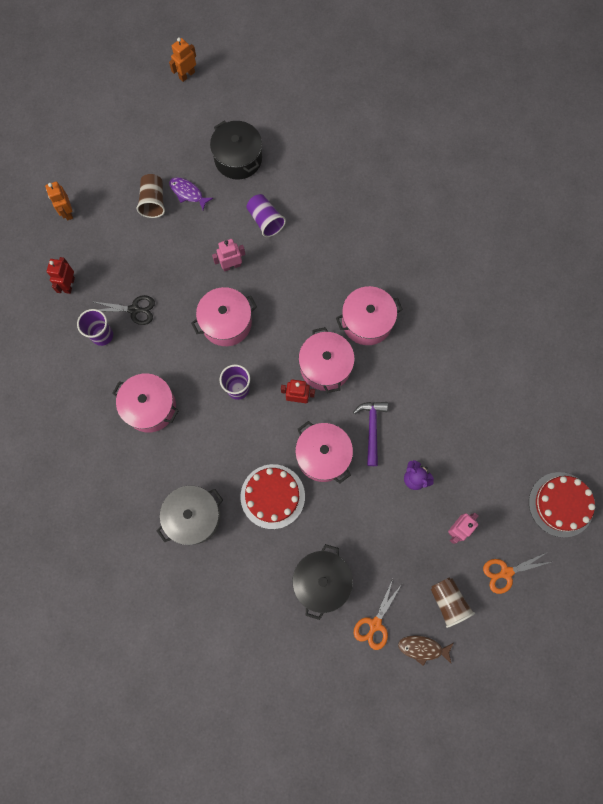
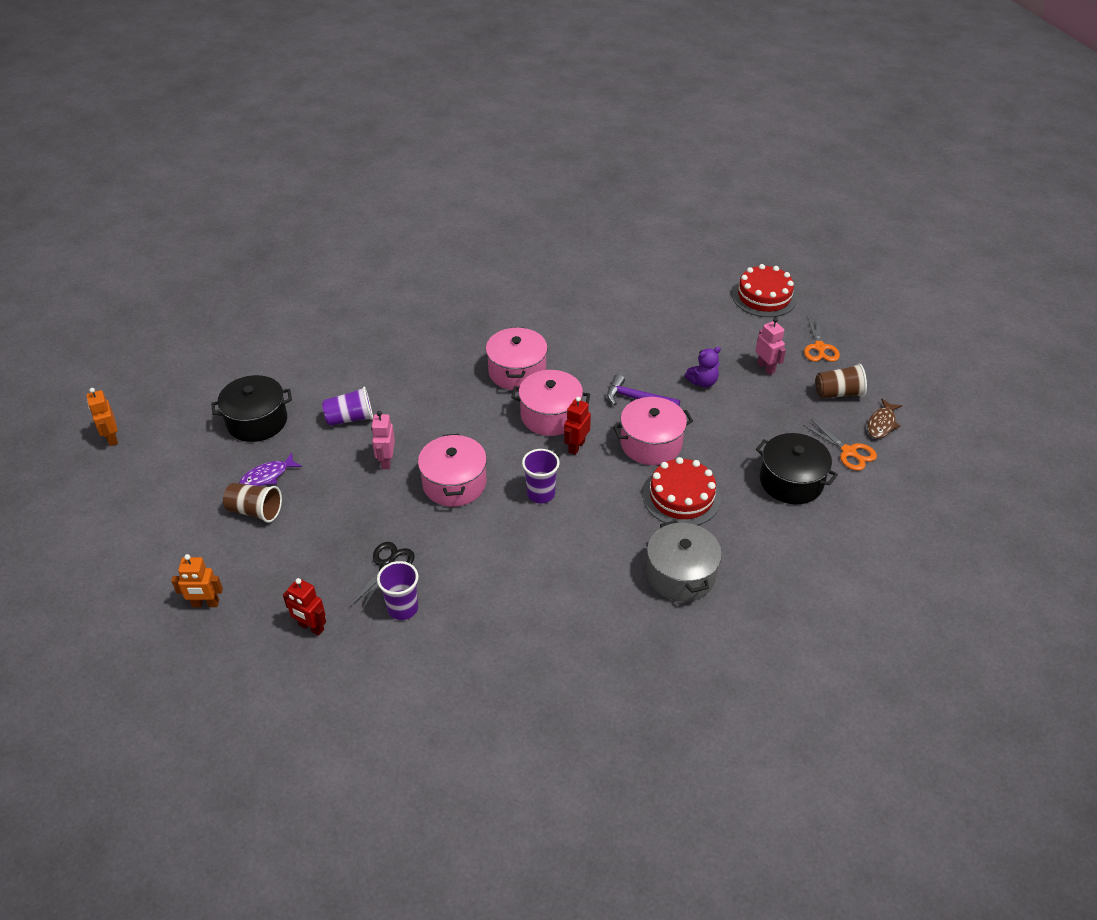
camera: 70 degrees left, 30 degrees down
(150, 407) = (524, 582): pink pot -> none

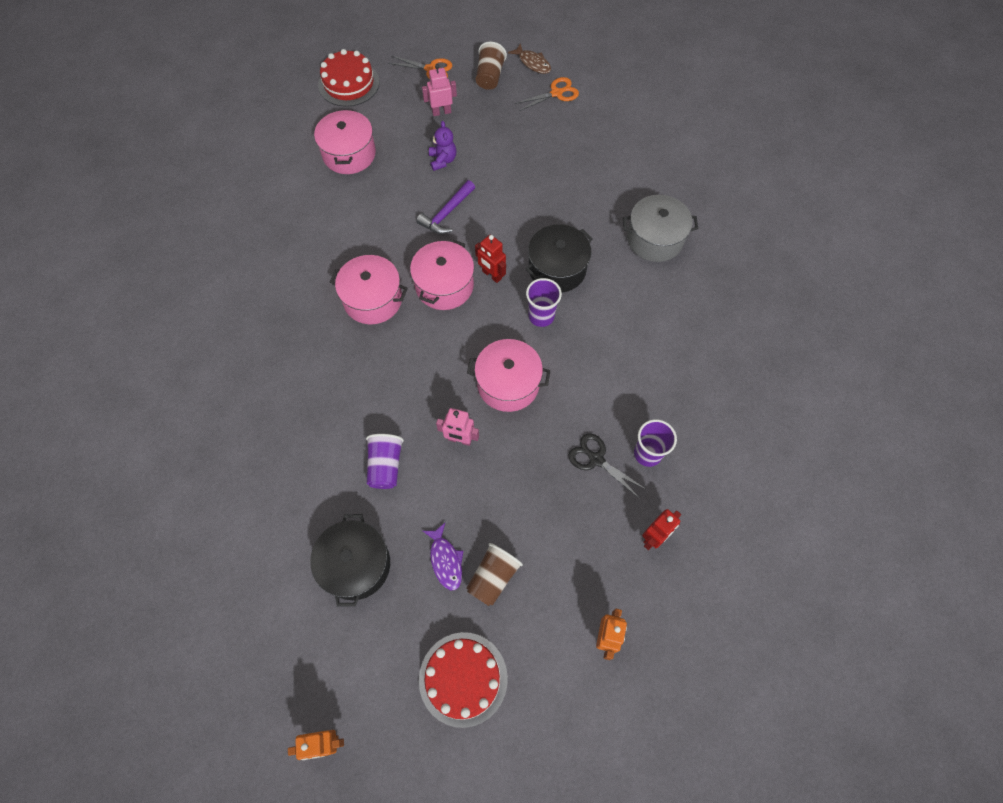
camera: 75 degrees left, 20 degrees up
(651, 444) = (506, 219): pink pot -> pink pot (349, 154)
(681, 497) = (573, 215): red cake -> red cake (463, 678)
(791, 481) = (577, 139): black pot -> black pot (557, 269)

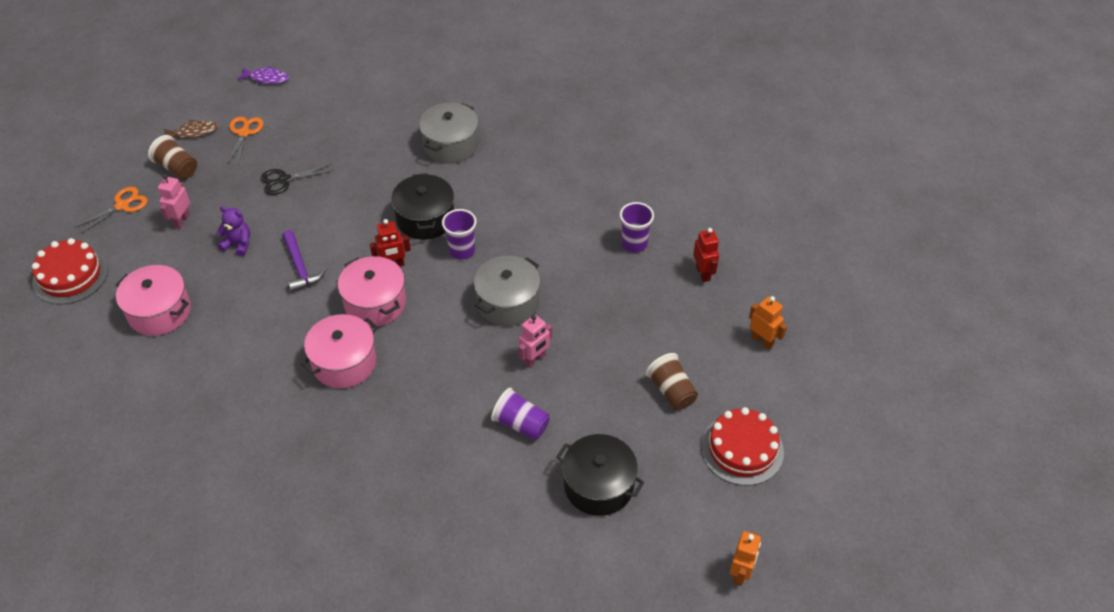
camera: 60 degrees left, 15 degrees down
(445, 560) = (636, 417): purple fish -> purple fish (267, 78)
(508, 384) = (508, 302): pink pot -> grey pot
(596, 459) = (617, 277): black scissors -> black scissors (285, 180)

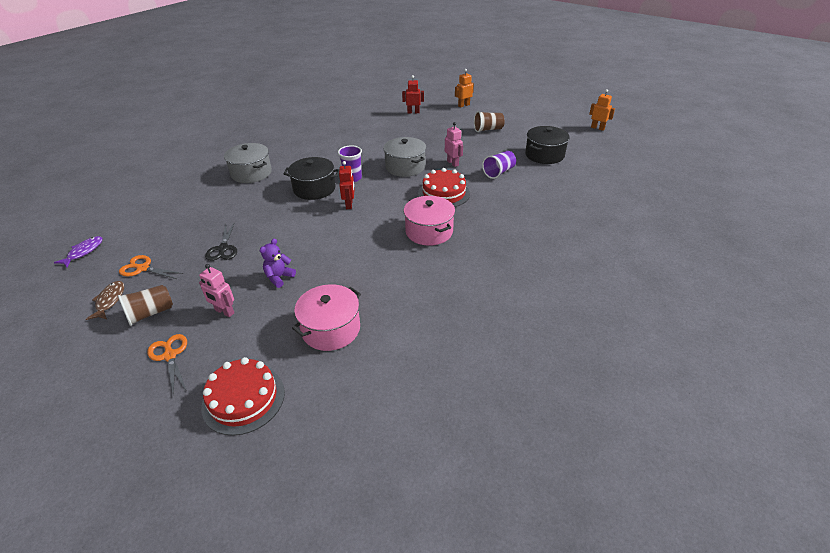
camera: 75 degrees left, 10 degrees down
(300, 267) = (326, 246): purple hammer -> none
(375, 303) = (380, 215): pink pot -> none
(634, 244) = (381, 126): purple cup -> none
(742, 449) = (527, 118): red cake -> red cake (443, 193)

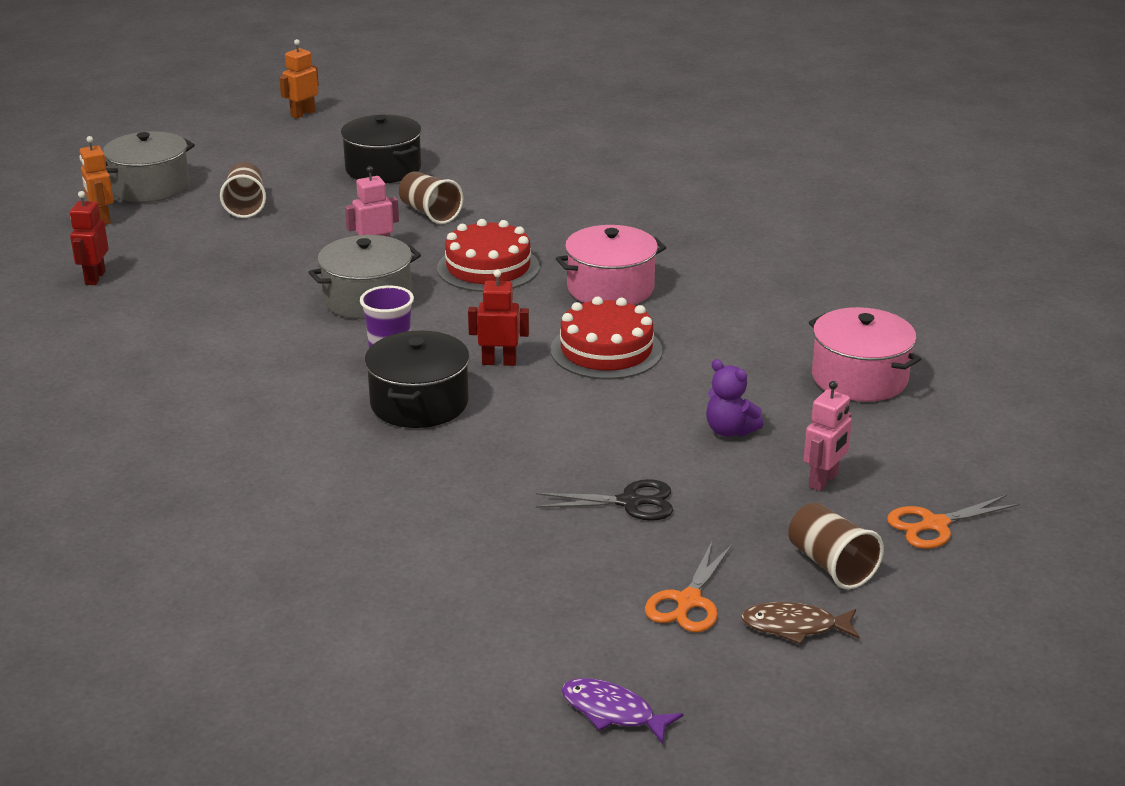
camera: 85 degrees left, 10 degrees down
(243, 399) = (1009, 445): red cake -> red cake (606, 350)
(251, 173) = (307, 493): grey pot -> grey pot (150, 187)
(499, 172) = (430, 213): purple cup -> brown cup

